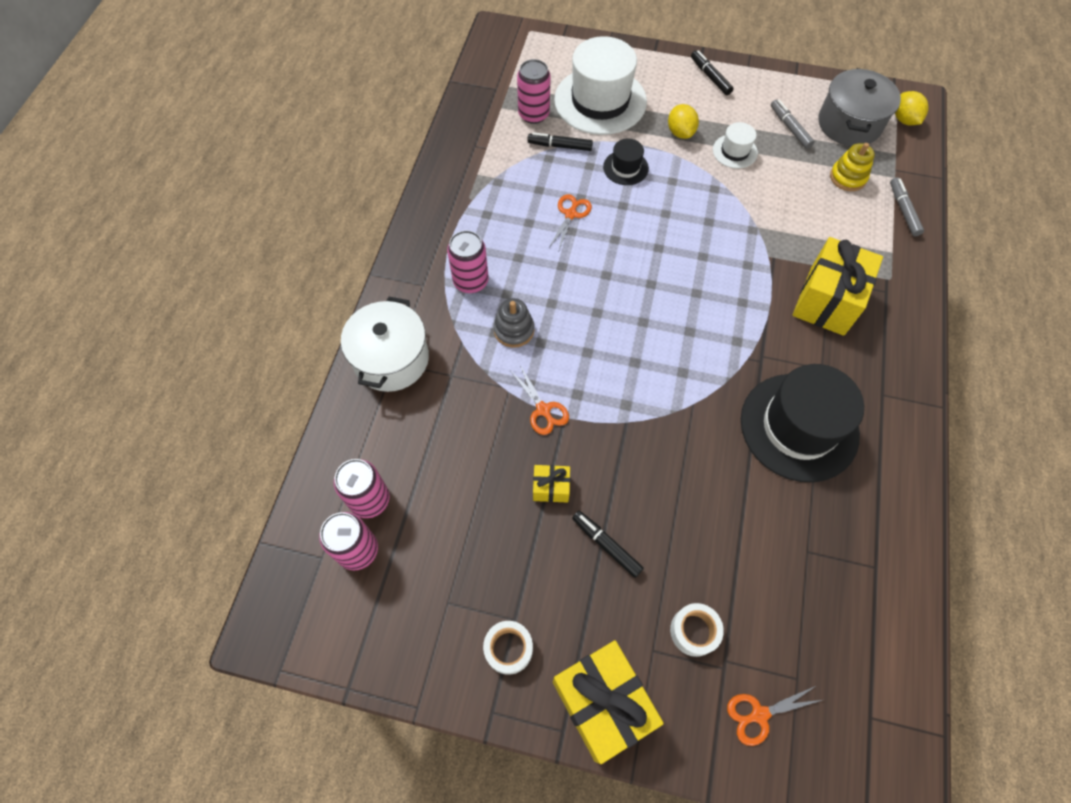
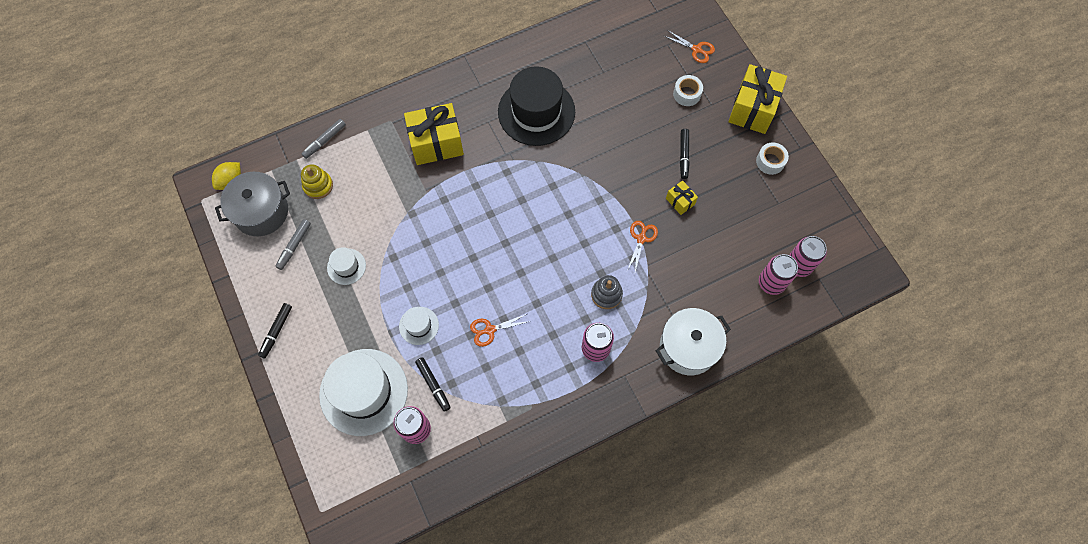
camera: 130 degrees left, 5 degrees up
(625, 168) = (419, 325): black hat -> white hat
(680, 132) = (354, 313): yellow lemon -> none

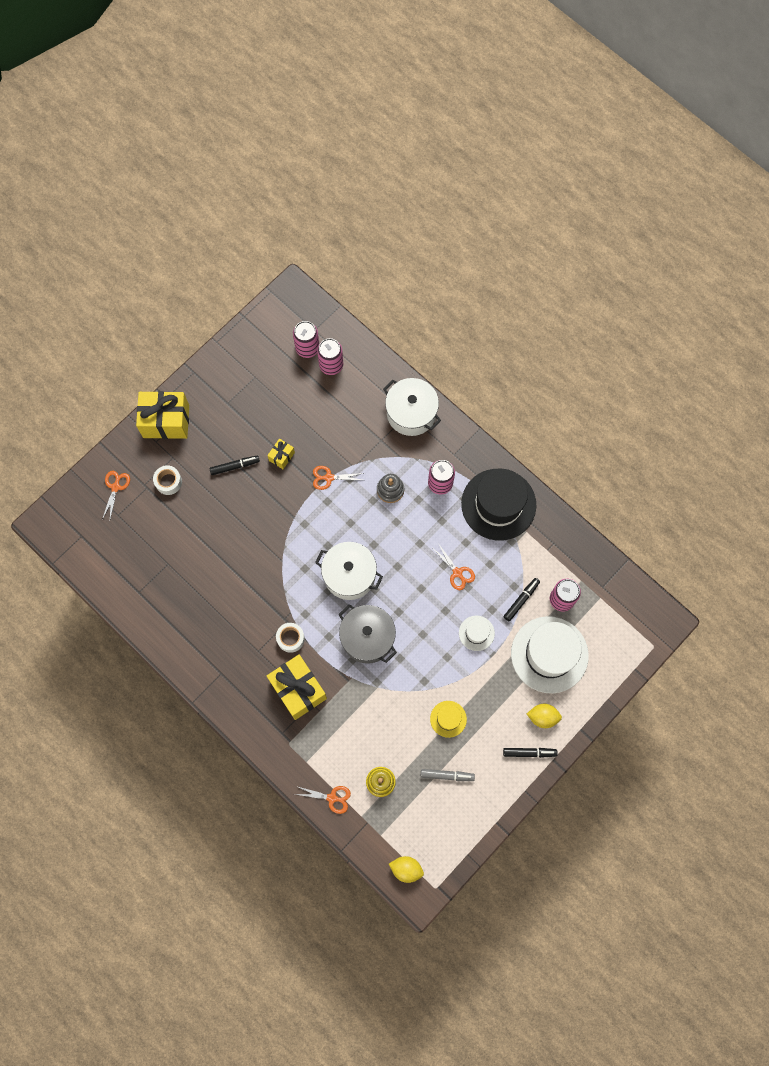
camera: 110 degrees left, 5 degrees up
(261, 212) = (426, 823): grey pot -> grey pot (367, 638)
(304, 359) = (543, 717): none -> yellow lemon
(324, 141) = (332, 798): grey marker -> orange scissors
(346, 266) = (448, 719): white hat -> yellow hat
(529, 224) = (349, 575): none -> white pot
(536, 112) = (233, 610): black hat -> black hat (498, 504)
(770, 161) = (216, 393): white tape -> white tape (290, 638)

